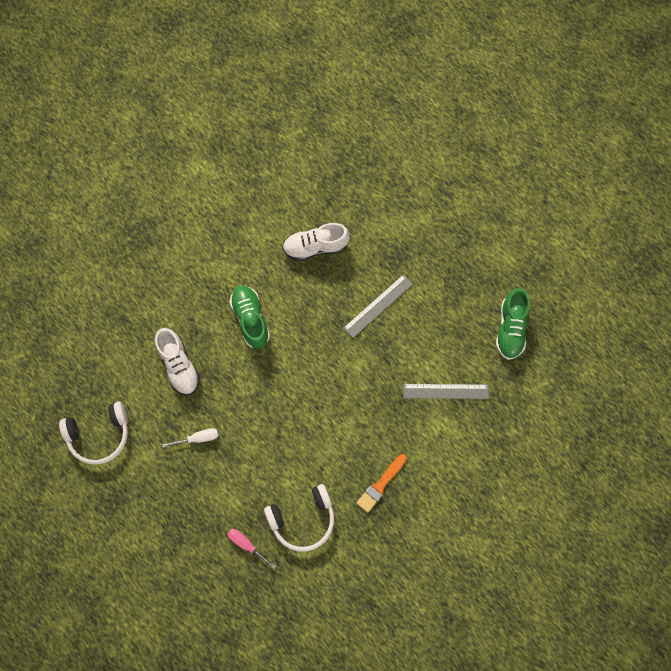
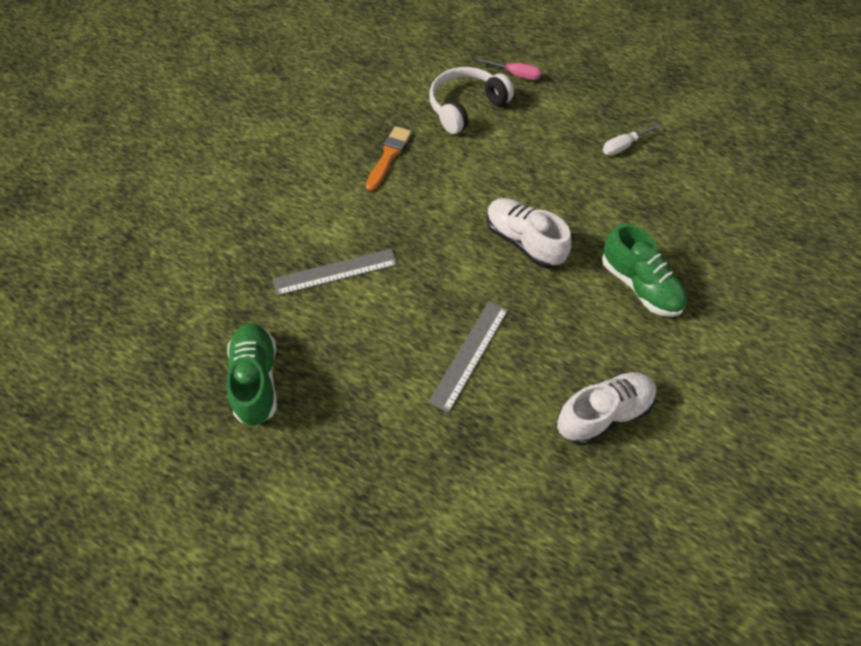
camera: 160 degrees right, 15 degrees down
(99, 435) = (733, 122): white headphones -> none
(179, 365) = (694, 209): white shoe -> white shoe (523, 242)

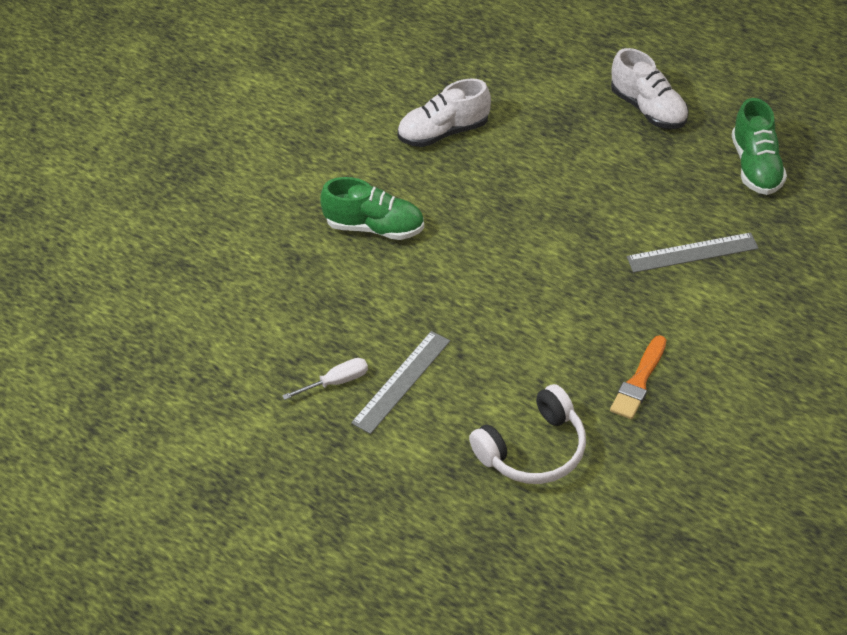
camera: 170 degrees left, 10 degrees down
(469, 354) = (557, 178): grey ruler -> grey ruler (402, 381)
(516, 75) = (454, 501): pink screwdriver -> none
(523, 242) = (486, 274): white shoe -> white shoe (648, 109)
(639, 285) = (375, 227): green shoe -> green shoe turned 135 degrees clockwise

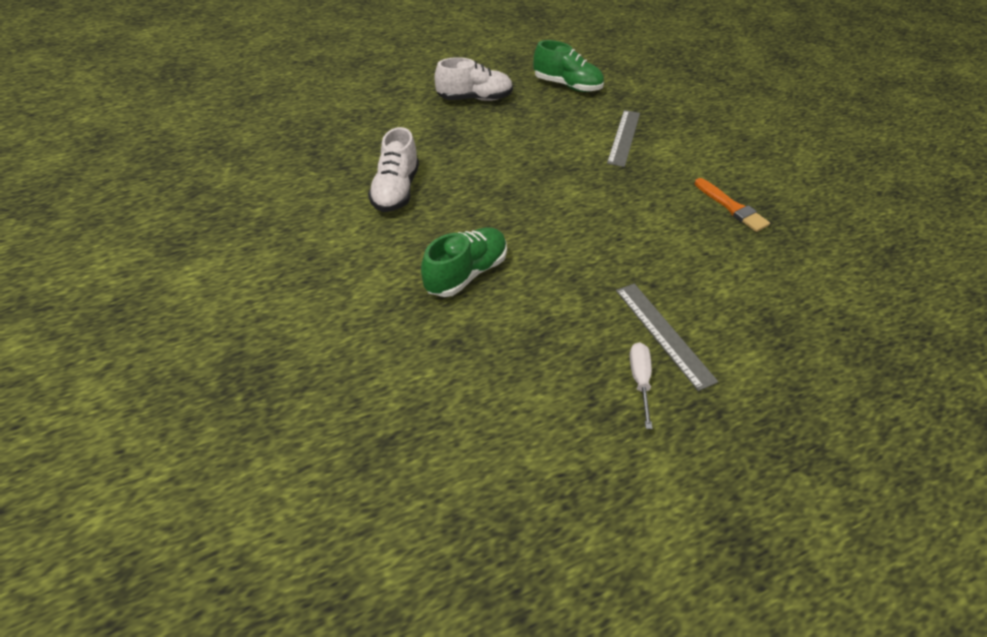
camera: 65 degrees left, 0 degrees up
(533, 450) = (778, 287): white headphones -> none

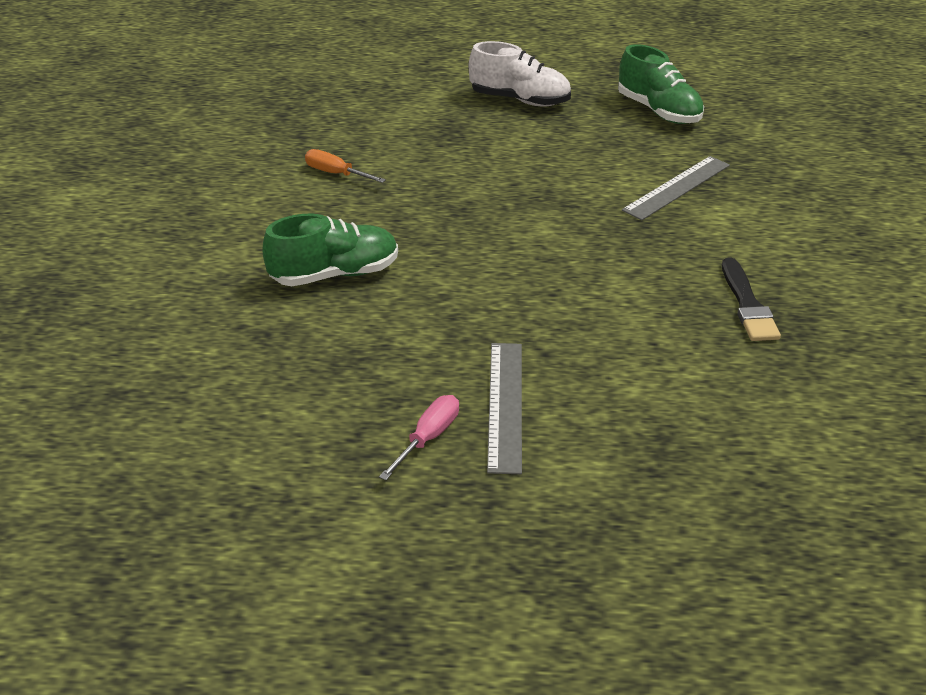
camera: 30 degrees right, 10 degrees down
(396, 190) = (335, 173): white shoe -> orange screwdriver
(639, 379) = (429, 437): white screwdriver -> pink screwdriver
(732, 207) = (747, 305): orange brush -> black brush

